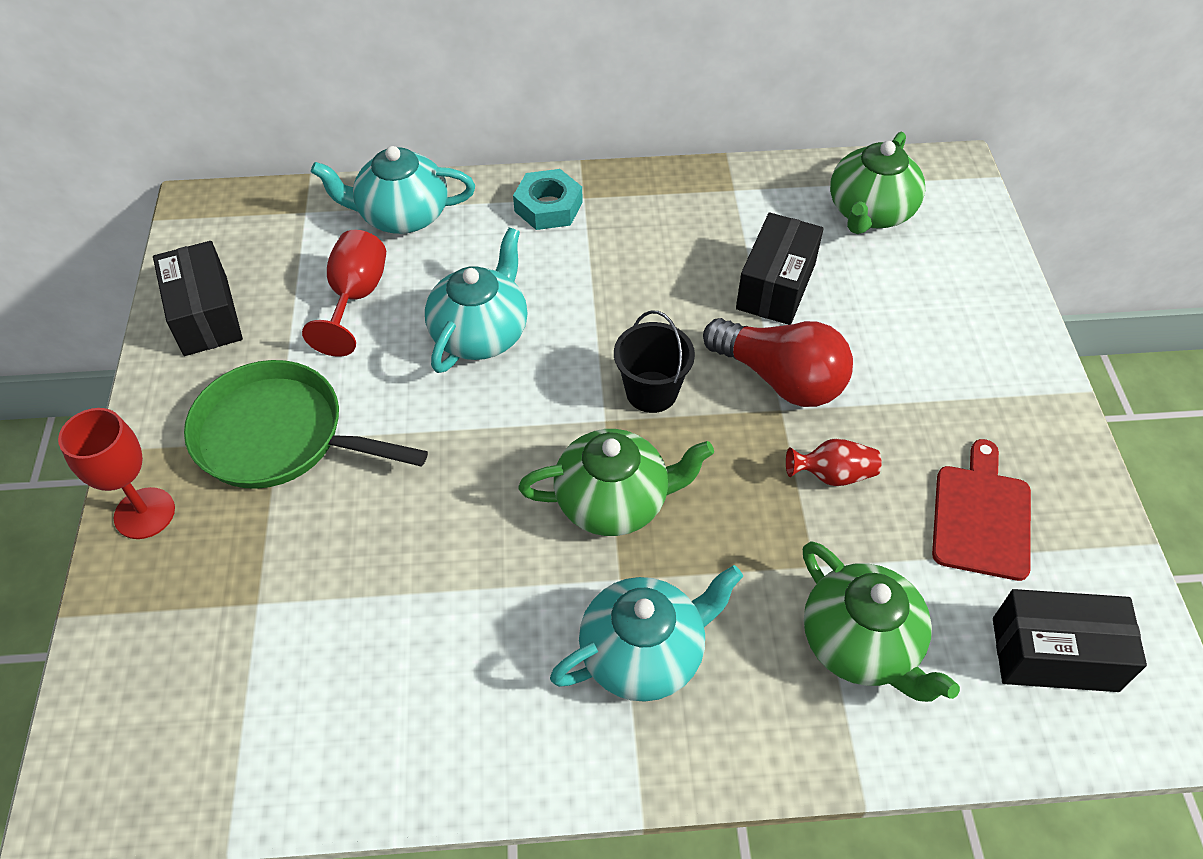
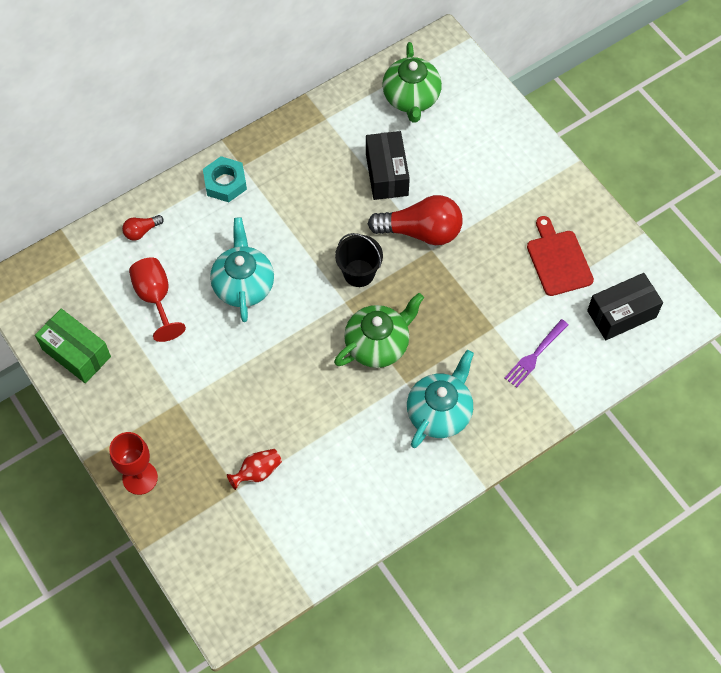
camera: 30 degrees left, 10 degrees up
(206, 315) = (76, 353): black box -> green box
(278, 436) = (177, 400): green pan -> none
(401, 215) = (141, 231): turquoise teapot -> red light bulb
(832, 475) = (477, 274): red vase -> red vase (257, 472)
(861, 644) = (535, 355): green teapot -> purple fork

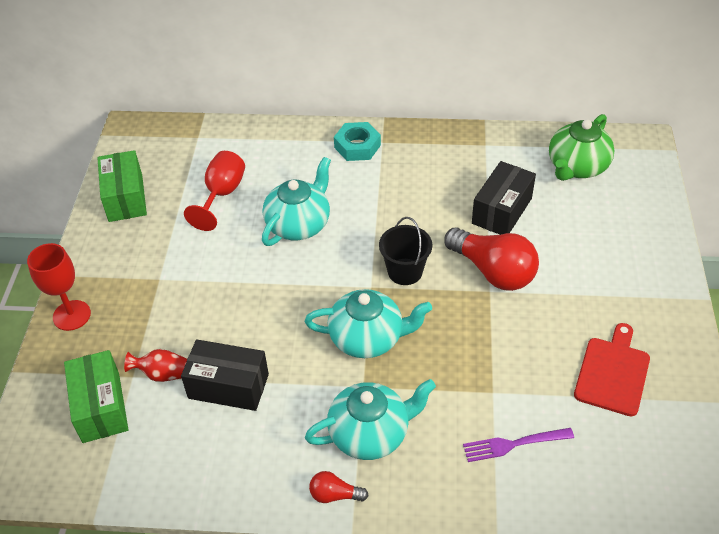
camera: 40 degrees right, 15 degrees down
(141, 231) = (260, 144): red light bulb -> red light bulb (335, 495)
(237, 527) = (101, 407): none -> green box
(378, 344) = (368, 338): green teapot -> turquoise teapot
(621, 314) = (644, 465): black box -> black box (228, 386)

